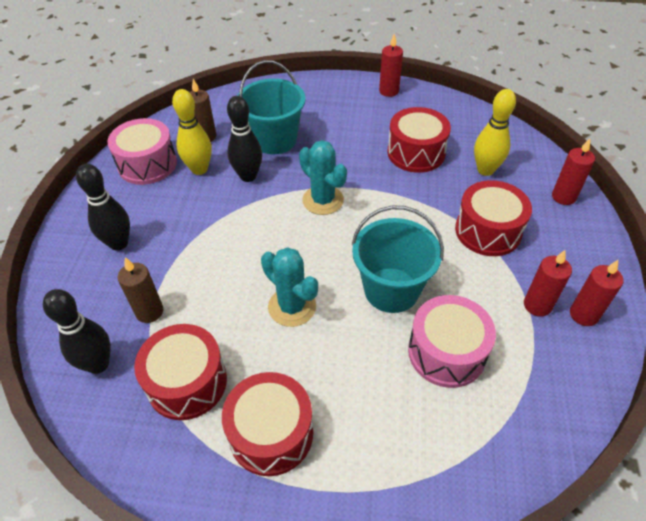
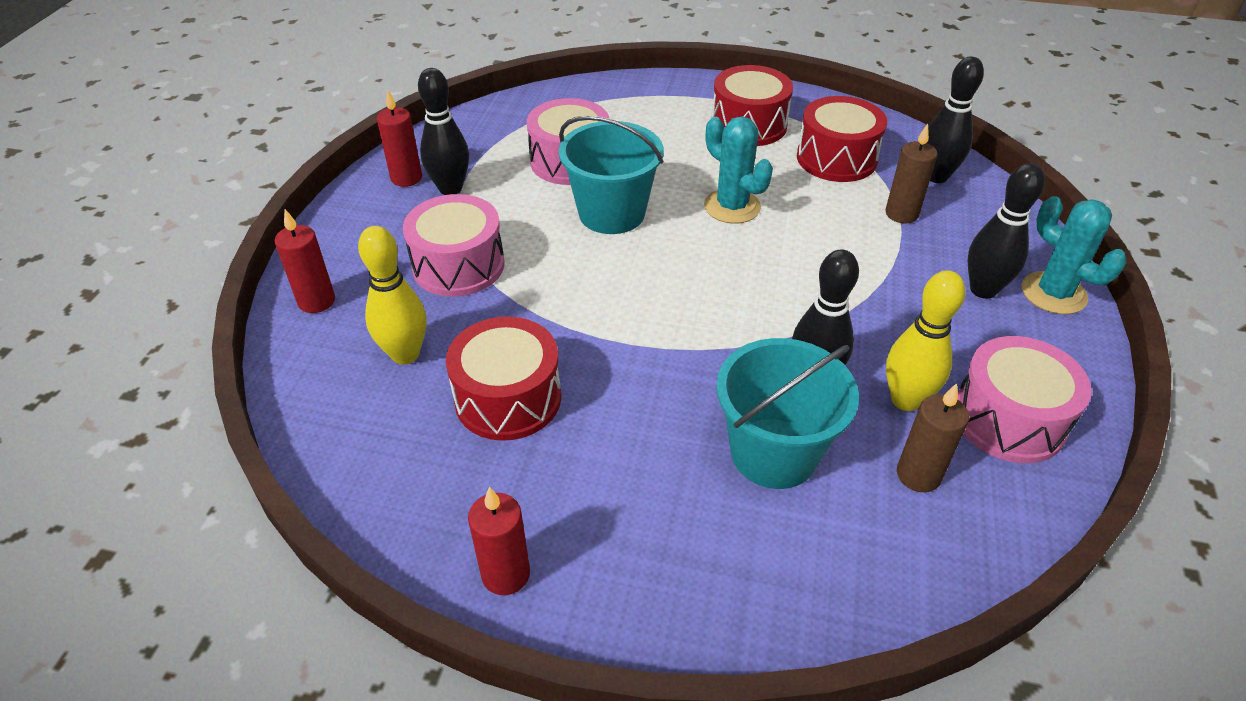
camera: 175 degrees left, 5 degrees down
(323, 200) = (686, 326): turquoise cactus -> turquoise cactus (1053, 293)
(488, 231) = (458, 265): red drum -> pink drum
(537, 305) = (450, 189): red candle -> black bowling pin

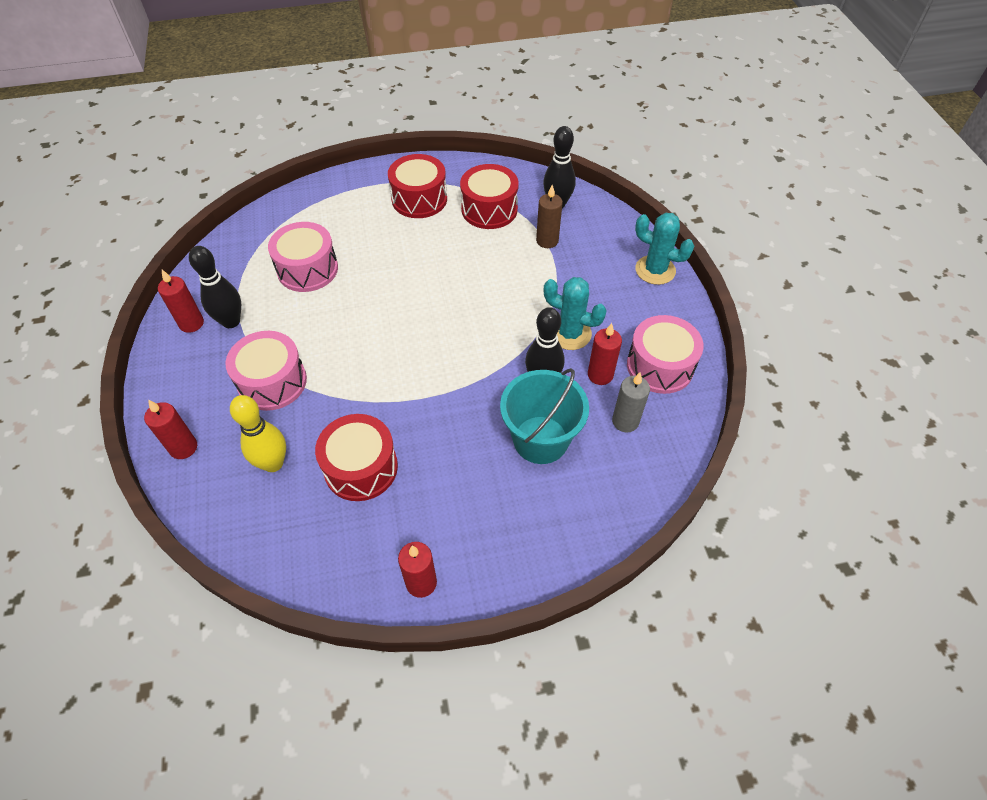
camera: 25 degrees left, 10 degrees up
(611, 213) = (359, 303): turquoise bucket -> none
(732, 207) = (438, 270): turquoise cactus -> turquoise cactus (570, 333)
(905, 400) = (600, 375): yellow bowling pin -> red candle
(918, 475) = (625, 421): brown candle -> grey candle
(983, 290) = (615, 281): black bowling pin -> none

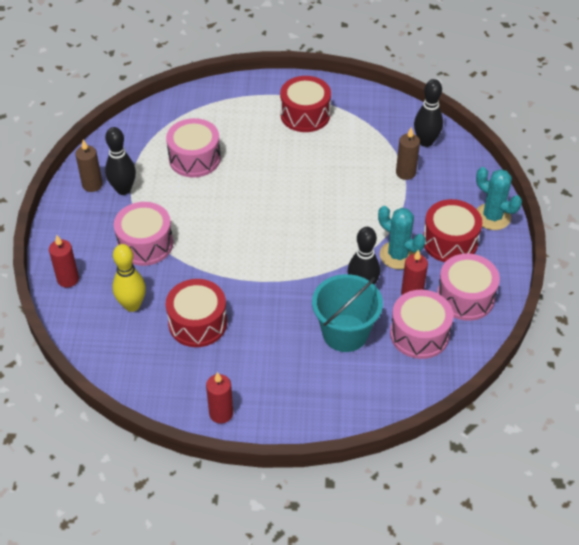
camera: 15 degrees right, 5 degrees down
(191, 323) = (92, 185): red candle -> brown candle
(489, 209) = (363, 135): red drum -> red drum (450, 241)
(625, 421) = (419, 334): grey candle -> pink drum

